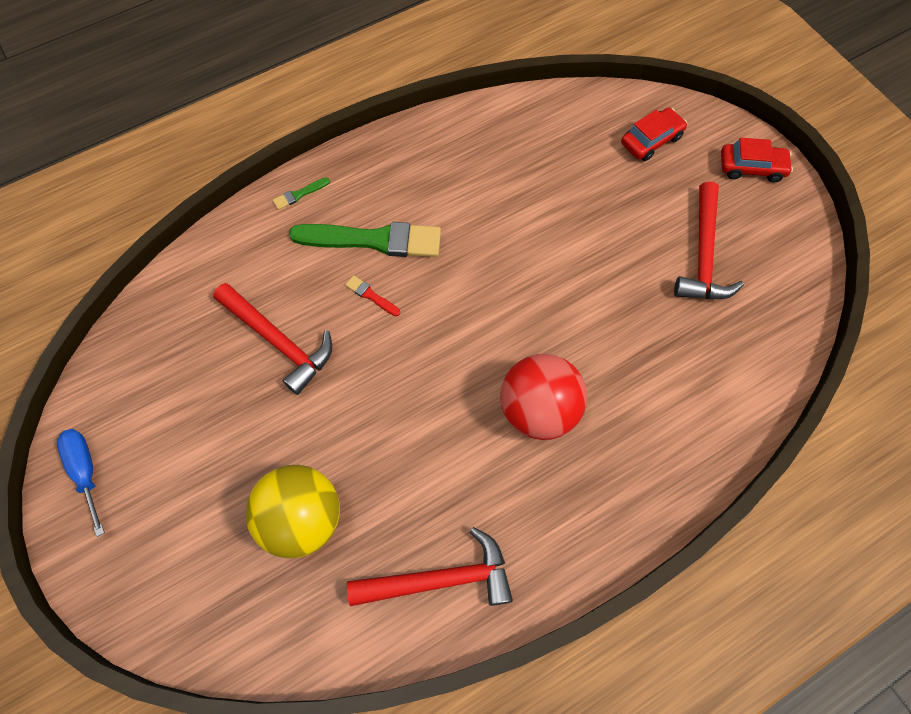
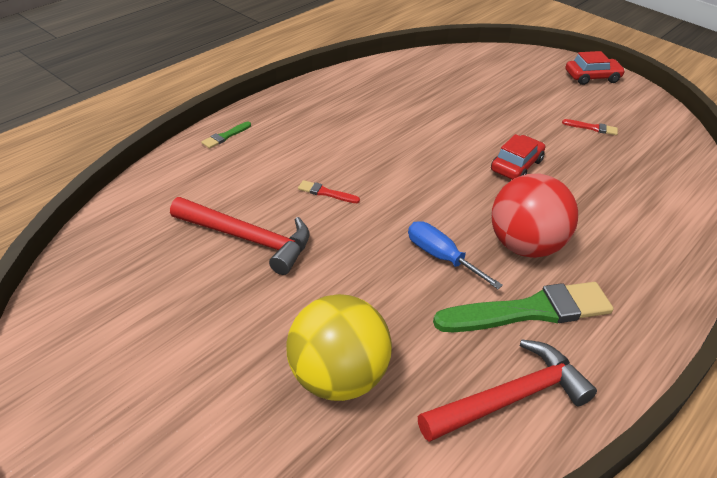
camera: 20 degrees left, 25 degrees down
(85, 471) = (60, 389): blue screwdriver -> blue screwdriver (441, 257)
(373, 240) = (310, 156): green brush -> green brush (530, 311)
(651, 140) = (508, 71): red car -> red car (516, 166)
(703, 254) = (592, 128): red hammer -> red brush

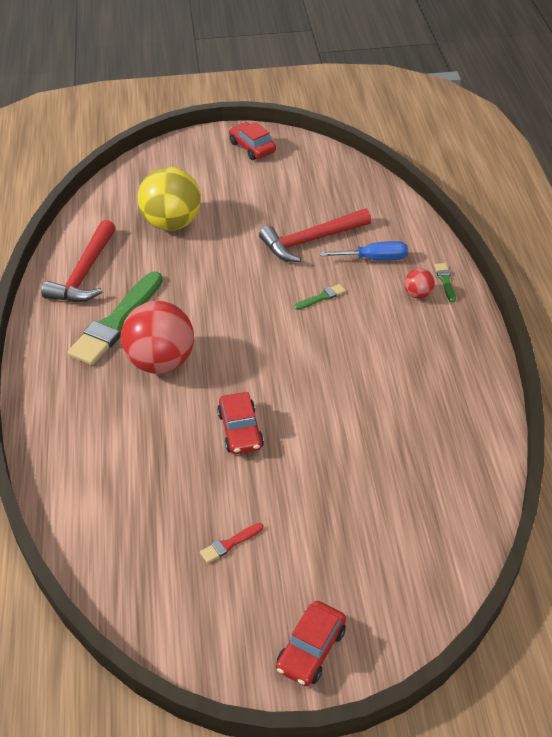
camera: 135 degrees right, 5 degrees up
(80, 407) = (252, 147): none -> red car
(260, 144) = (418, 294): none -> red ball
(326, 193) = (321, 297): red brush -> green brush
(441, 257) = (200, 313): blue screwdriver -> blue screwdriver (374, 259)

